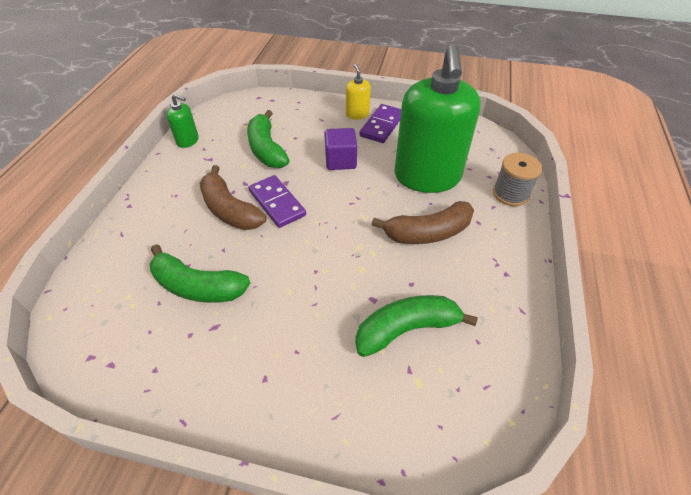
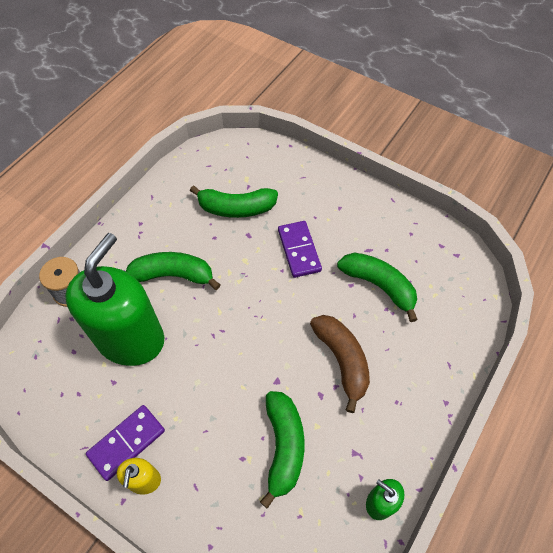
camera: 160 degrees left, 10 degrees up
(277, 203) = (294, 354): purple domino -> purple domino (299, 250)
(340, 161) = (206, 394): purple cube -> none
(428, 233) = (173, 275): brown banana -> green banana

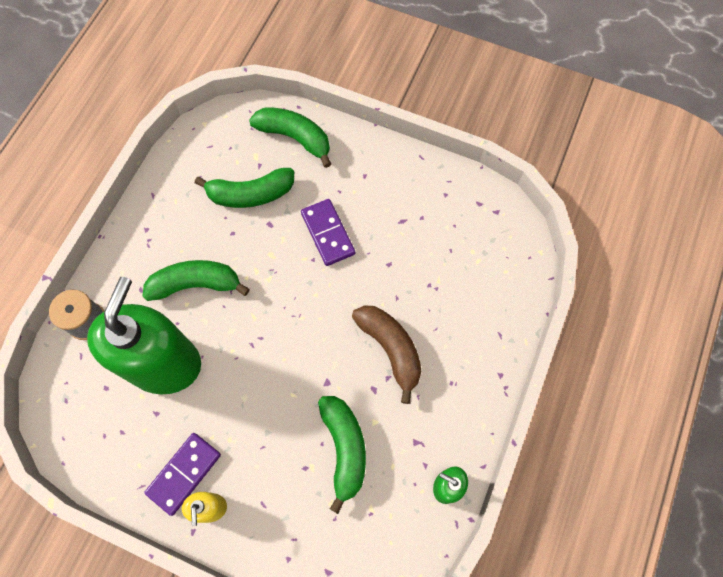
camera: 10 degrees left, 10 degrees up
(379, 286) = (418, 260): green banana -> green banana (295, 138)

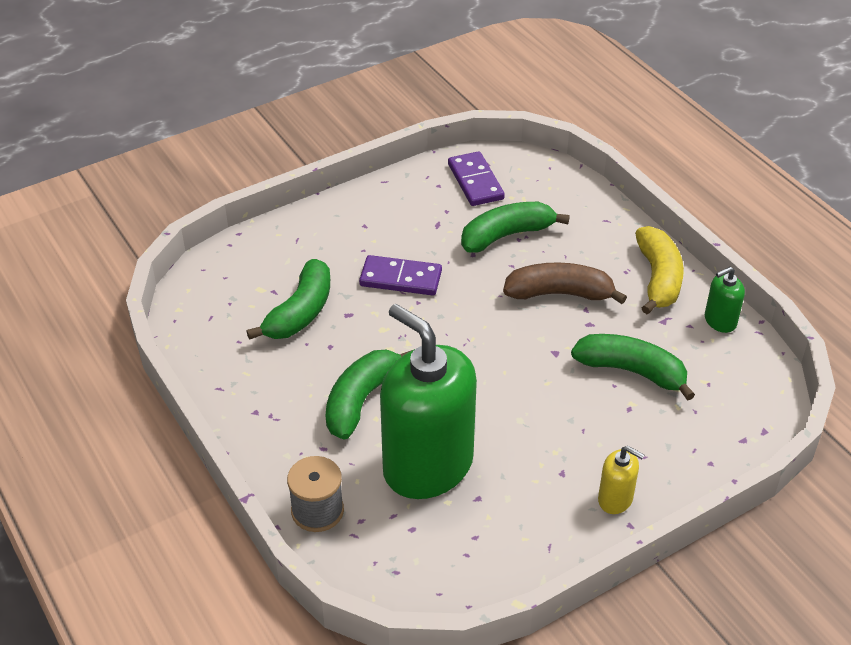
camera: 55 degrees left, 25 degrees down
(184, 473) = (563, 504): purple domino -> purple domino (475, 182)
(295, 138) = (271, 252): green banana -> green banana (506, 235)
(461, 412) = (658, 278): none -> yellow banana

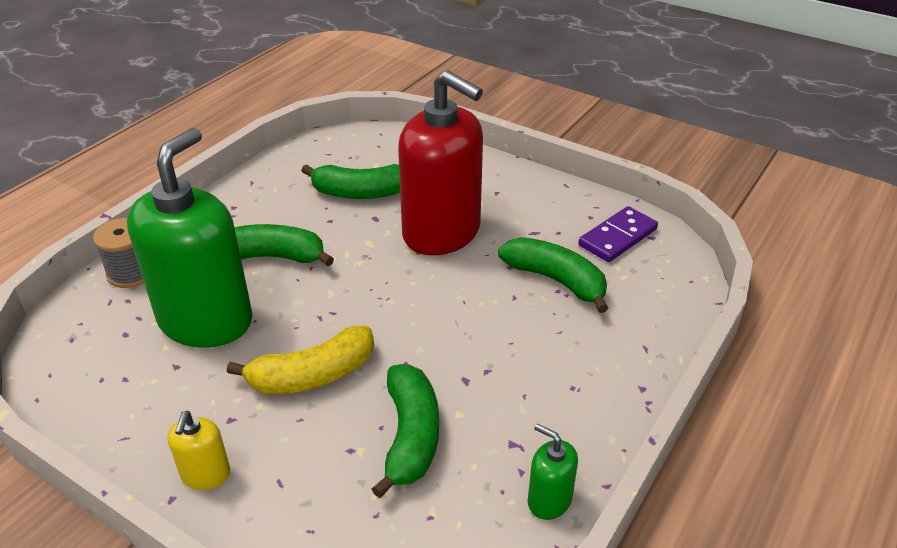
camera: 65 degrees right, 5 degrees down
(400, 278) = (442, 233): purple domino -> red soap dispenser
(559, 293) = (496, 343): brown banana -> none
(658, 278) = (582, 419): yellow banana -> yellow banana (313, 375)

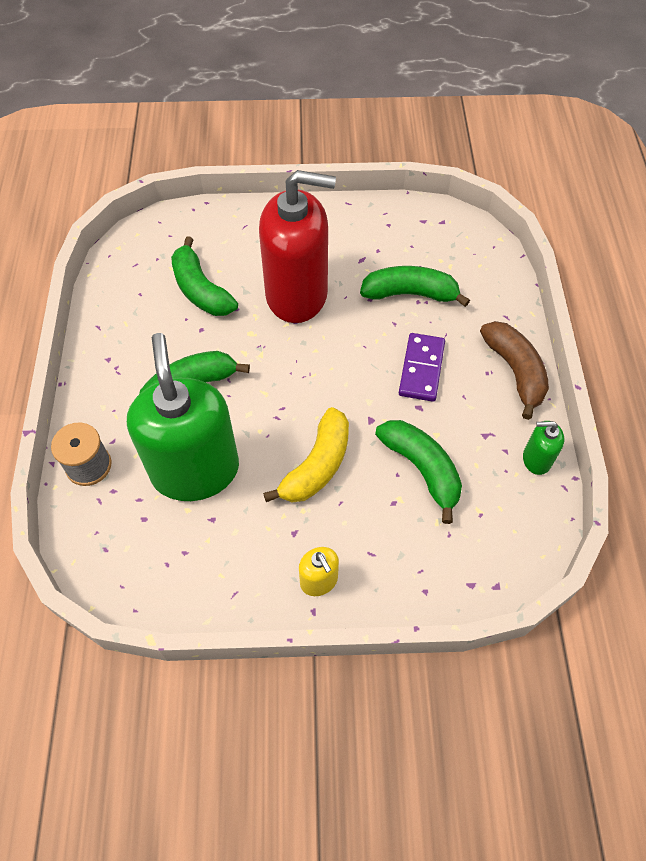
camera: 35 degrees left, 20 degrees up
(361, 193) = (201, 290): green banana -> green banana turned 90 degrees clockwise
(606, 402) = (515, 371): none -> brown banana
(617, 237) = (420, 234): purple domino -> purple domino (421, 369)

